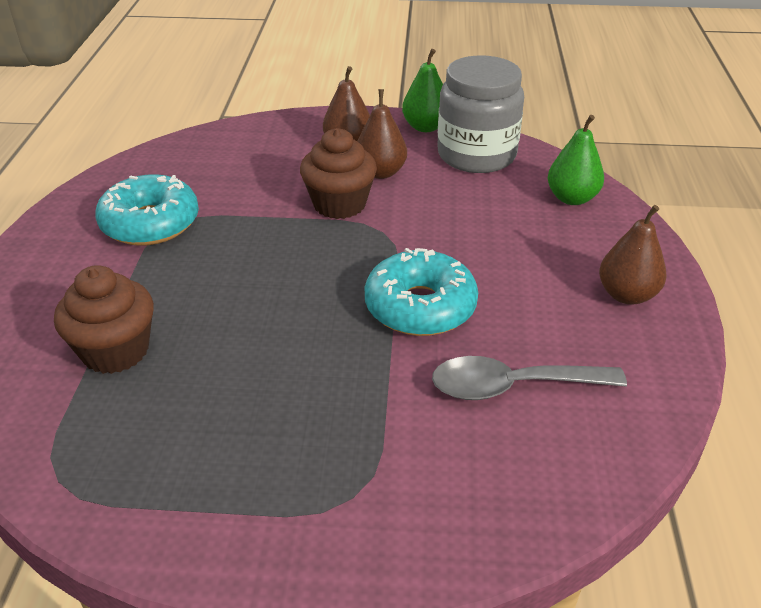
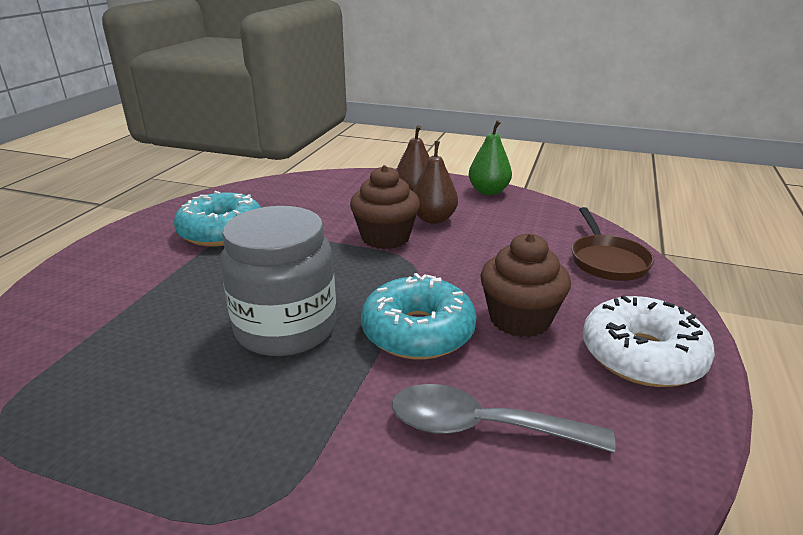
camera: 15 degrees right, 10 degrees down
(115, 351) = (125, 323): brown cupcake -> brown cupcake (519, 319)
(476, 155) = (526, 216): grey jar -> grey jar (286, 328)
(572, 198) = (607, 260): green pear -> brown pan
(627, 295) = (642, 355): brown pear -> white donut

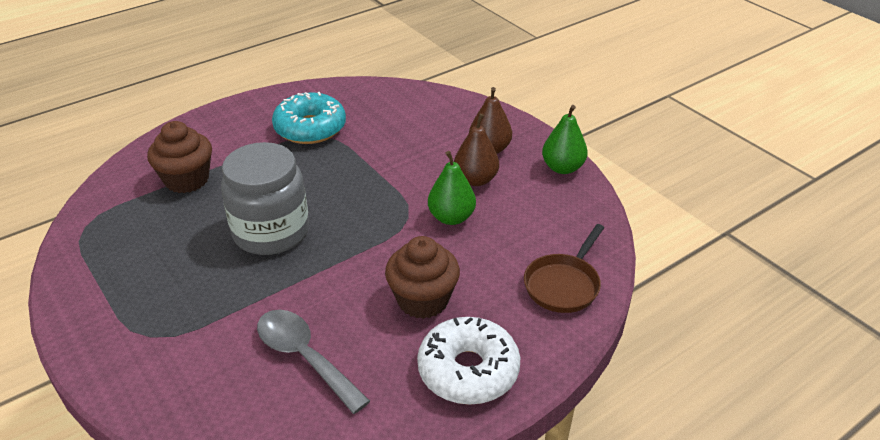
camera: 35 degrees right, 10 degrees up
(385, 238) = (416, 183): brown cupcake -> brown cupcake (187, 180)
(418, 332) = (344, 275): turquoise donut -> none
(452, 250) = (451, 217): none -> green pear

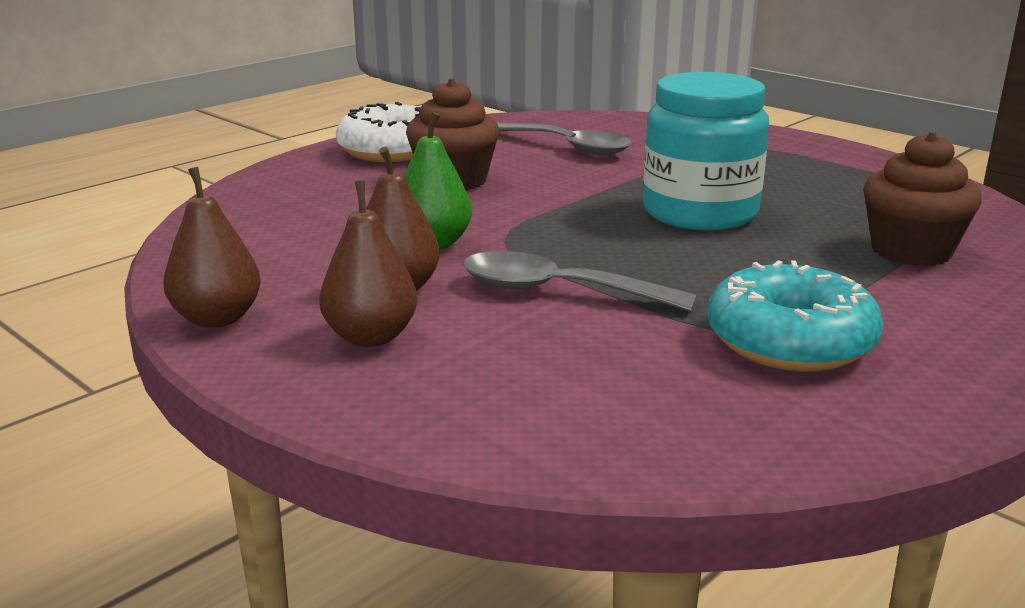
camera: 170 degrees right, 15 degrees down
(271, 232) = (700, 213): grey jar -> turquoise jar
(395, 169) = (558, 291): none -> grey spoon
(562, 168) = (217, 318): green pear -> brown pear
(563, 285) = (268, 201): brown pan -> none

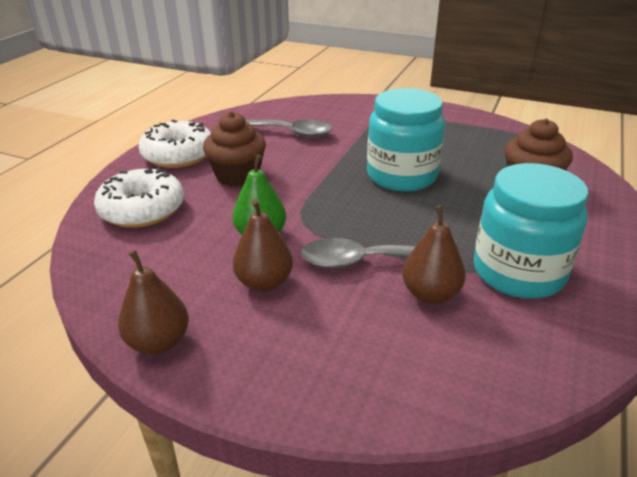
camera: 20 degrees left, 10 degrees up
(299, 196) = (142, 209): none -> white donut
(371, 337) = (276, 332): brown pear -> brown pear (430, 294)
(790, 341) = (518, 272): turquoise donut -> turquoise jar

